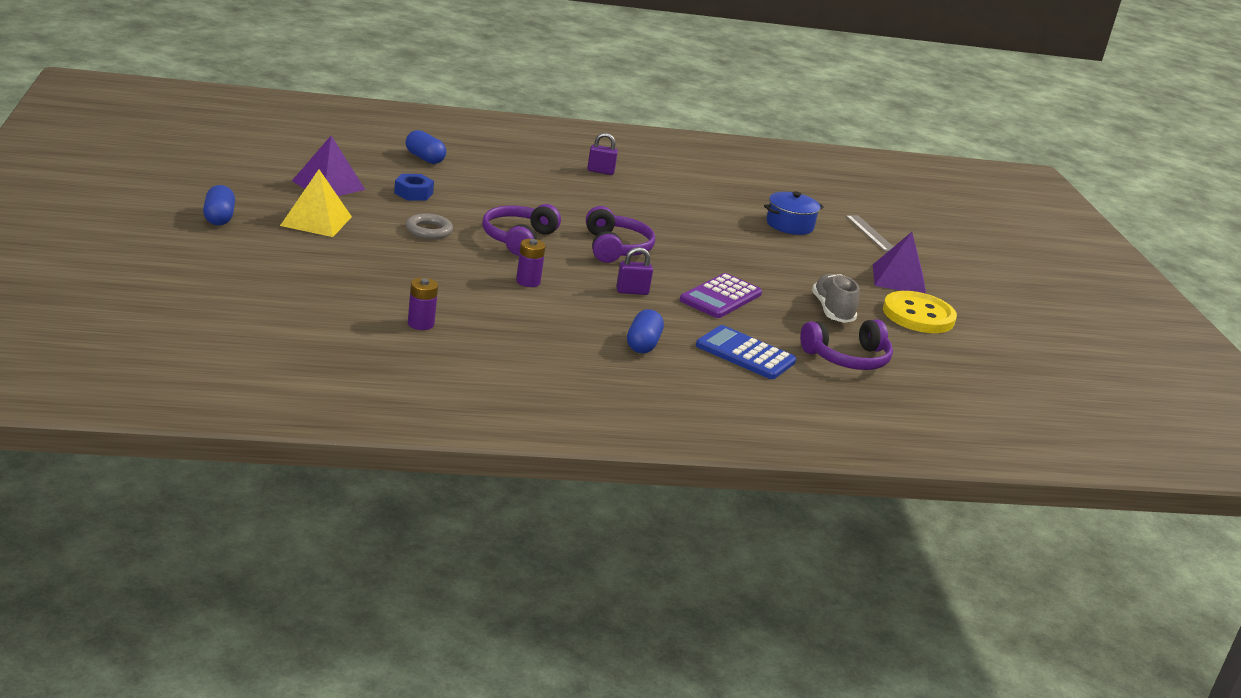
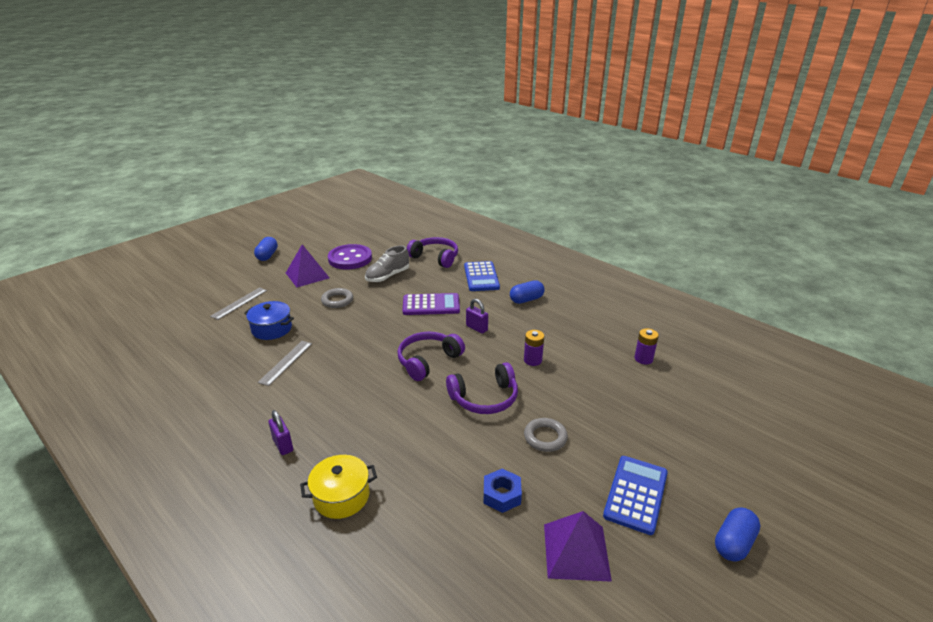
camera: 125 degrees left, 5 degrees up
(316, 221) = (636, 494): yellow pyramid -> blue calculator
(424, 158) = (417, 555): blue capsule -> blue capsule (267, 256)
(513, 164) = (341, 496): none -> yellow pot
(716, 209) = (286, 362): none -> grey ruler
(807, 267) = (337, 300): none -> grey ring
(918, 315) = (350, 258): yellow button -> purple button

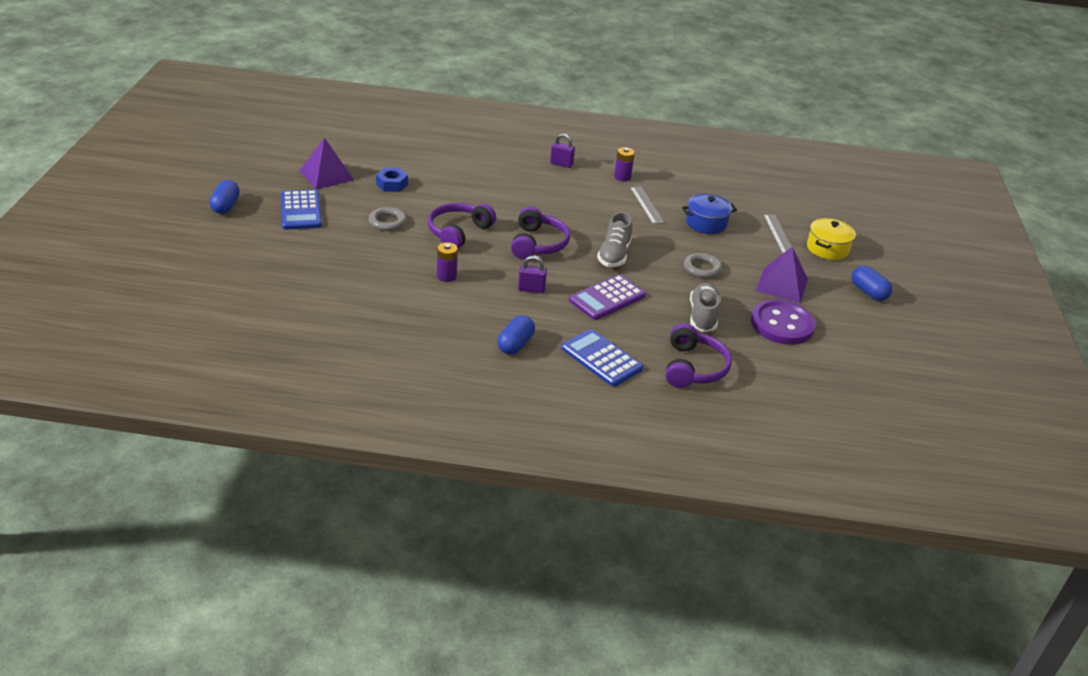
camera: 140 degrees right, 5 degrees up
(341, 496) = (489, 156): yellow pot -> yellow pot (827, 248)
(382, 331) = (614, 255): none -> grey shoe
(435, 258) = (693, 368): purple headphones -> purple headphones turned 75 degrees counterclockwise
(643, 359) = (338, 315): purple battery -> purple battery (622, 177)

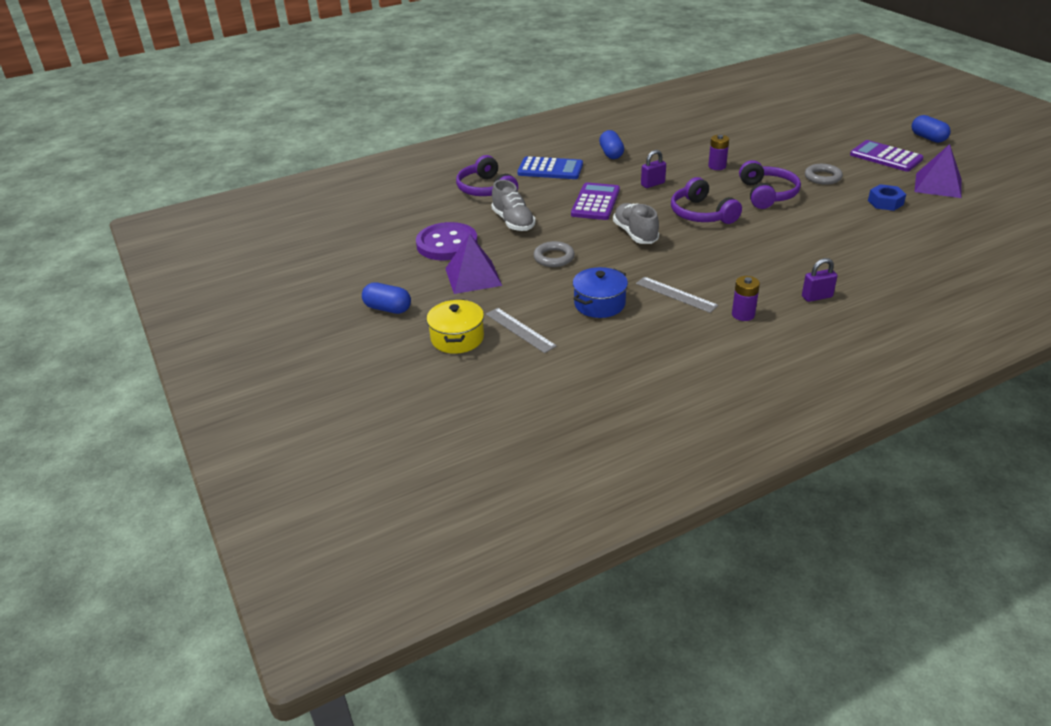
camera: 150 degrees right, 0 degrees up
(300, 210) = (886, 157): blue calculator -> purple calculator

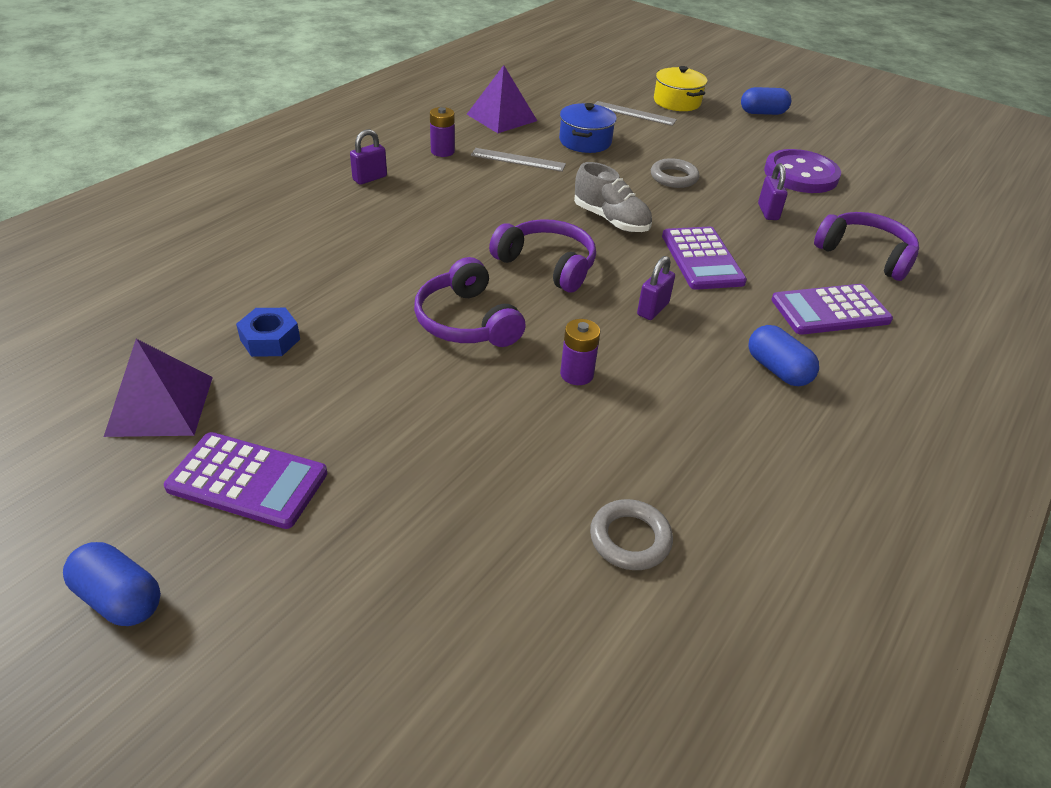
camera: 150 degrees right, 5 degrees up
(473, 276) = (729, 147): purple pyramid -> purple pyramid (501, 117)
(513, 222) = (768, 212): grey shoe -> purple padlock
(550, 169) = (830, 310): blue calculator -> purple calculator
(822, 177) = (379, 383): grey ring -> grey ring (630, 539)

